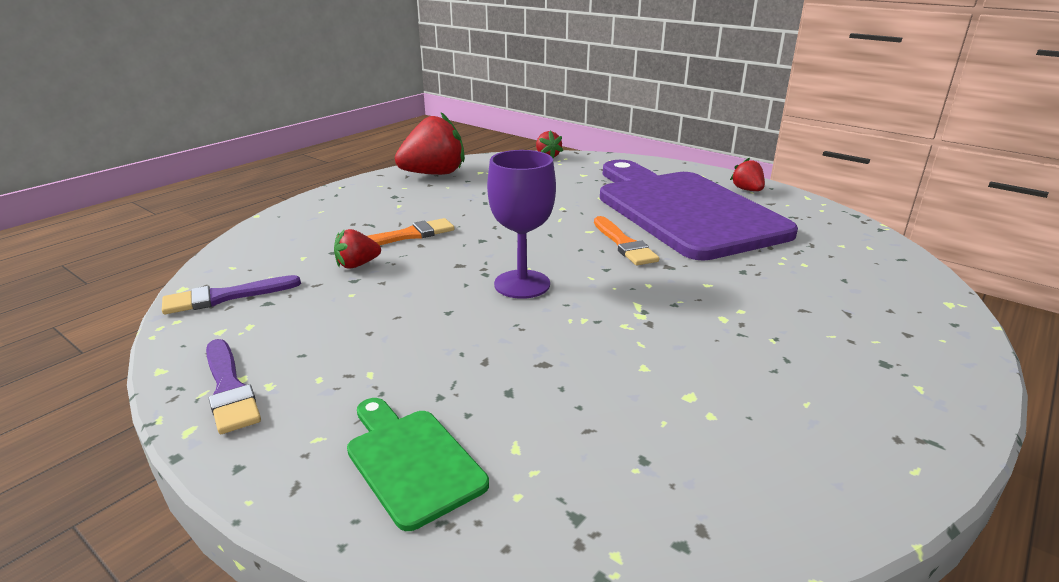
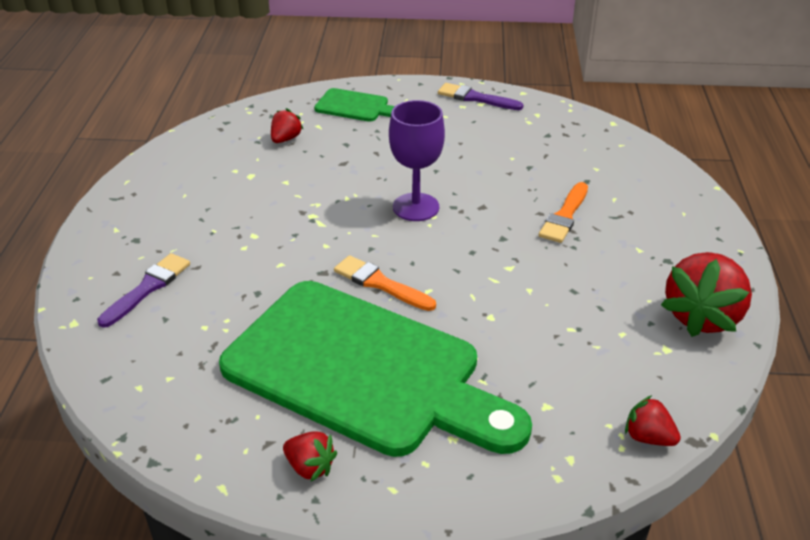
camera: 145 degrees right, 10 degrees up
(225, 297) = (577, 128): purple brush -> purple brush (148, 288)
(357, 265) = (548, 177): red strawberry -> red strawberry (285, 139)
(683, 210) = (363, 370): purple cutting board -> green cutting board

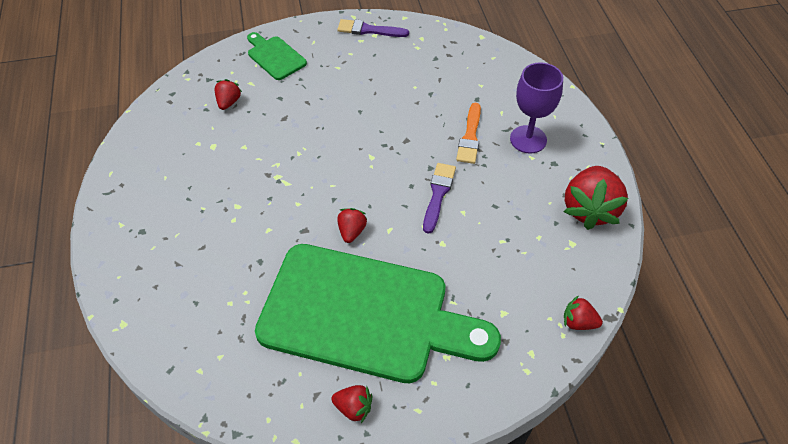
camera: 15 degrees left, 15 degrees up
(148, 288) = (170, 276): purple brush -> purple brush (438, 194)
(355, 106) = (275, 57): green cutting board -> green cutting board turned 135 degrees counterclockwise
(380, 283) = (352, 231): orange brush -> red strawberry
(416, 207) = (356, 151): purple goblet -> purple goblet (528, 139)

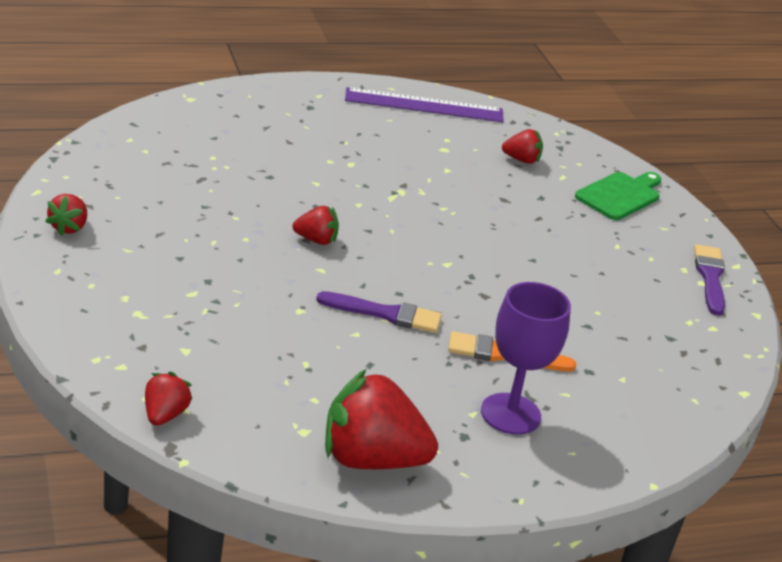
camera: 80 degrees right, 20 degrees down
(142, 153) = (424, 105): none -> purple ruler
(364, 314) = (191, 242): green cutting board -> none

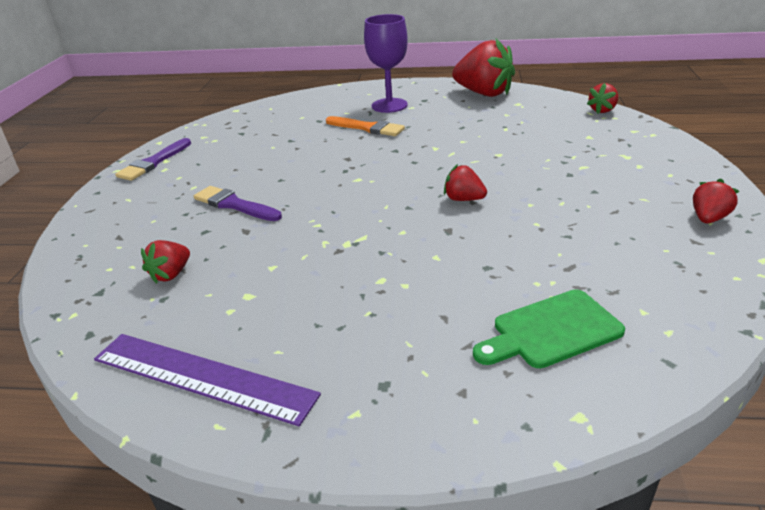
camera: 150 degrees left, 0 degrees up
(385, 314) = (434, 149): purple brush -> purple brush (234, 205)
(521, 160) = (171, 274): red strawberry -> red strawberry turned 90 degrees counterclockwise
(620, 195) = (121, 229): green cutting board -> green cutting board (551, 331)

